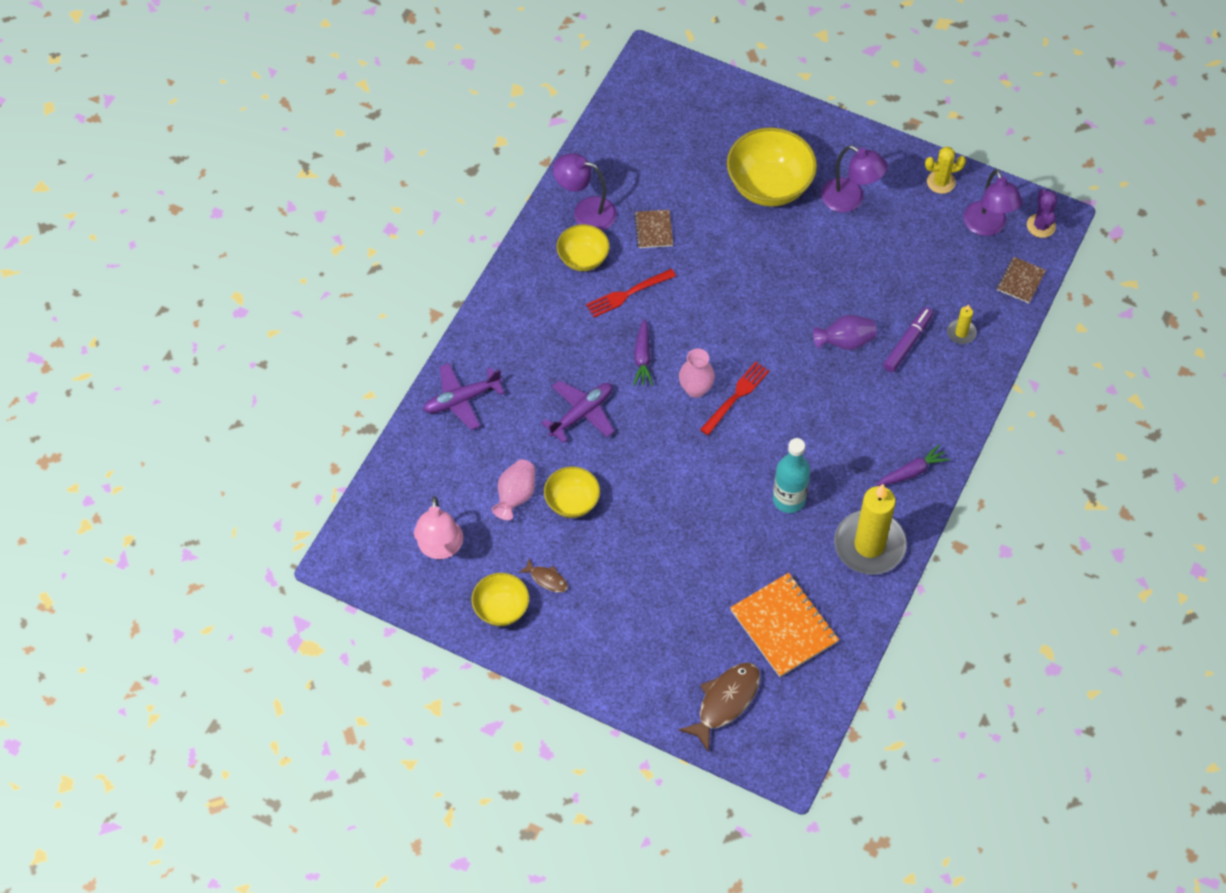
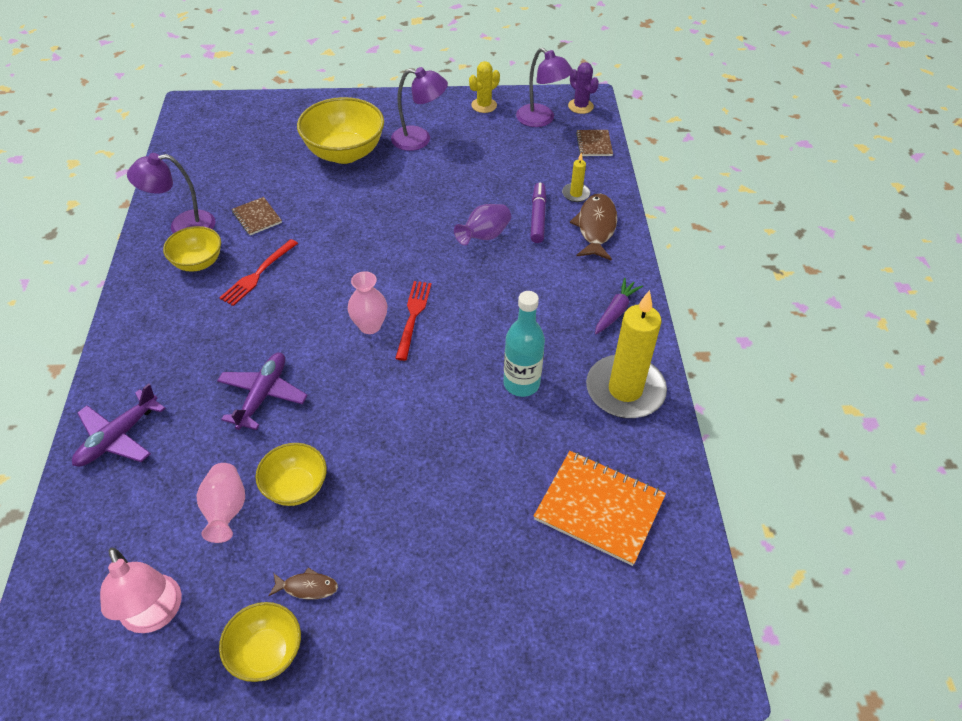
camera: 30 degrees left, 10 degrees down
(642, 358) = (301, 320): purple carrot -> none
(725, 702) = (594, 627): brown fish -> brown fish (596, 227)

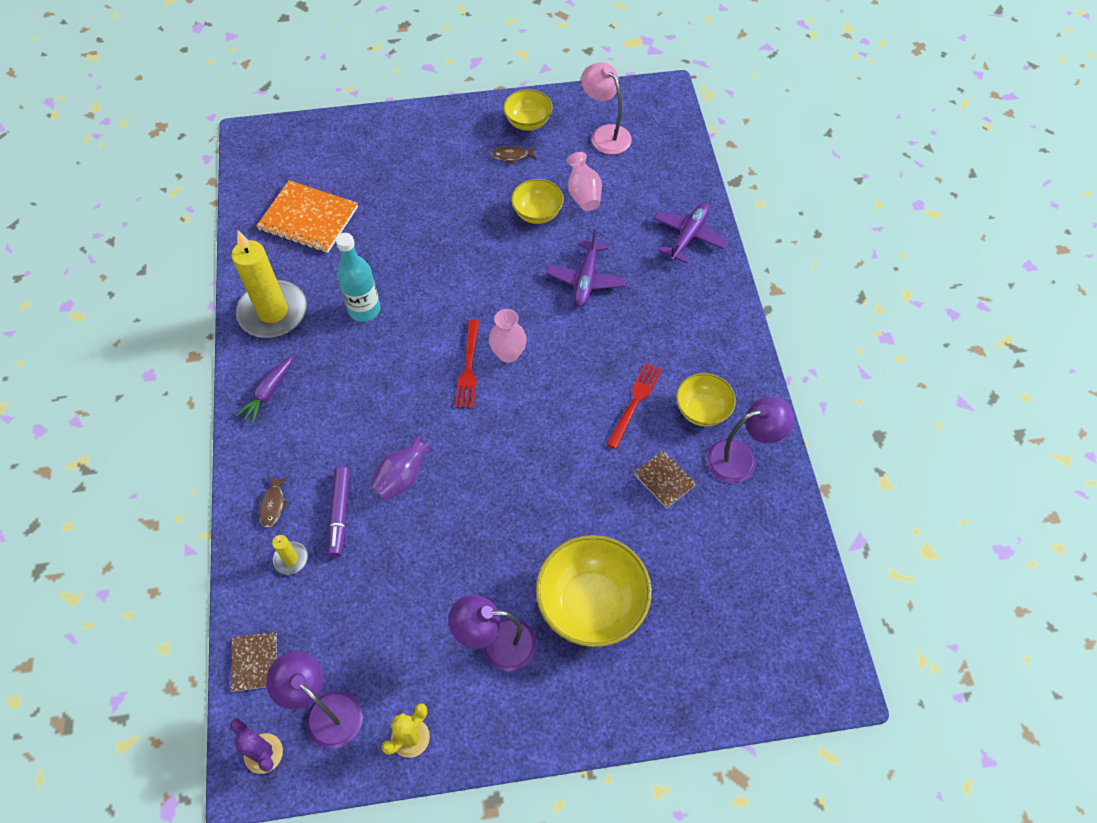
camera: 175 degrees right, 10 degrees up
(596, 227) = (273, 505): brown fish -> brown fish, size x0.52

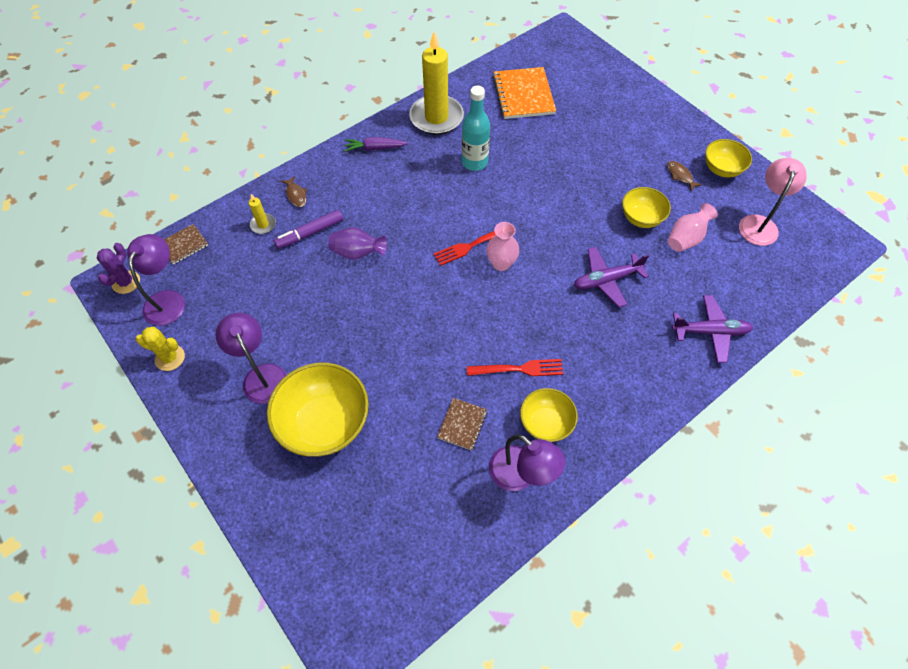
camera: 60 degrees right, 0 degrees up
(273, 505) = (296, 195): brown fish -> brown fish turned 90 degrees counterclockwise

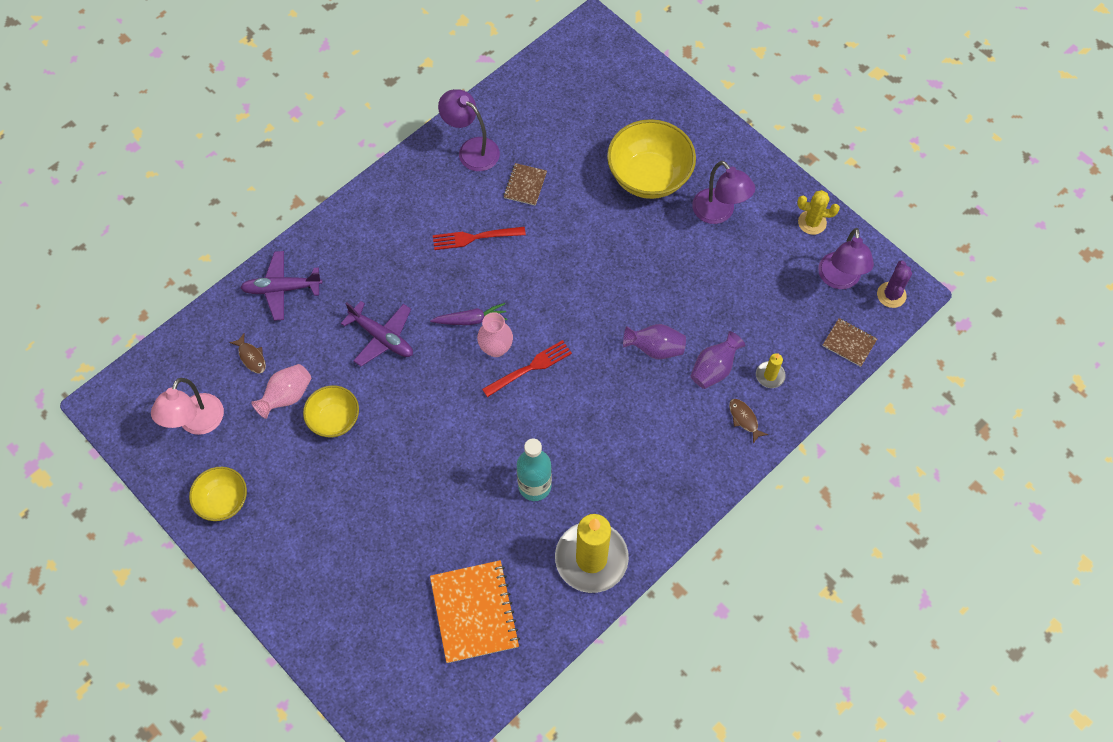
camera: 175 degrees right, 5 degrees up
(184, 245) = (849, 343): brown notebook -> brown notebook turned 75 degrees clockwise
(310, 233) = (714, 369): purple marker -> purple vase
(374, 148) = (664, 498): purple carrot -> purple carrot (471, 319)
(545, 423) = (450, 192): yellow bowl -> none
(606, 280) = (382, 337): purple plane -> purple plane turned 60 degrees clockwise
(680, 175) = (277, 486): brown fish -> brown fish (251, 357)

